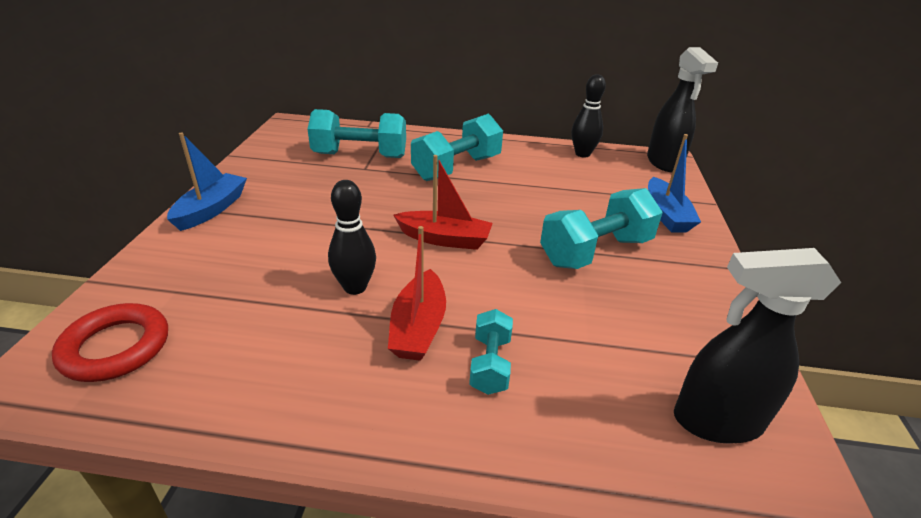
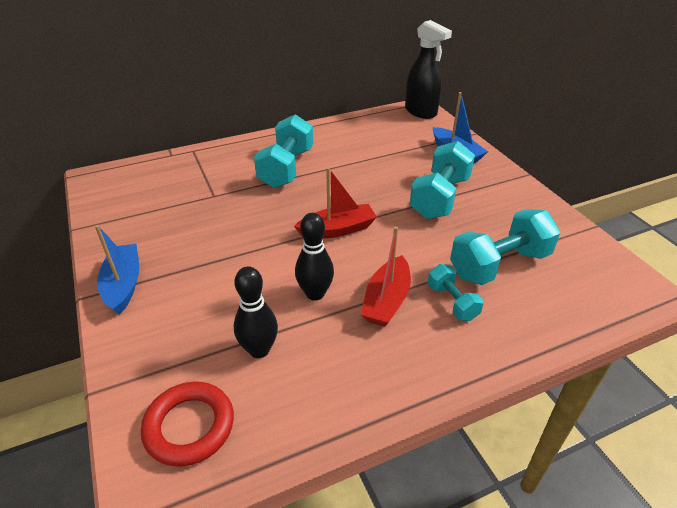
camera: 30 degrees left, 5 degrees up
(360, 155) = (197, 185): turquoise dumbbell -> turquoise dumbbell (499, 265)
(418, 327) = (386, 300): red boat -> red boat turned 45 degrees clockwise
(582, 154) = (363, 123): black bowling pin -> black bowling pin (259, 350)
(716, 421) = (587, 274): black spray bottle -> none

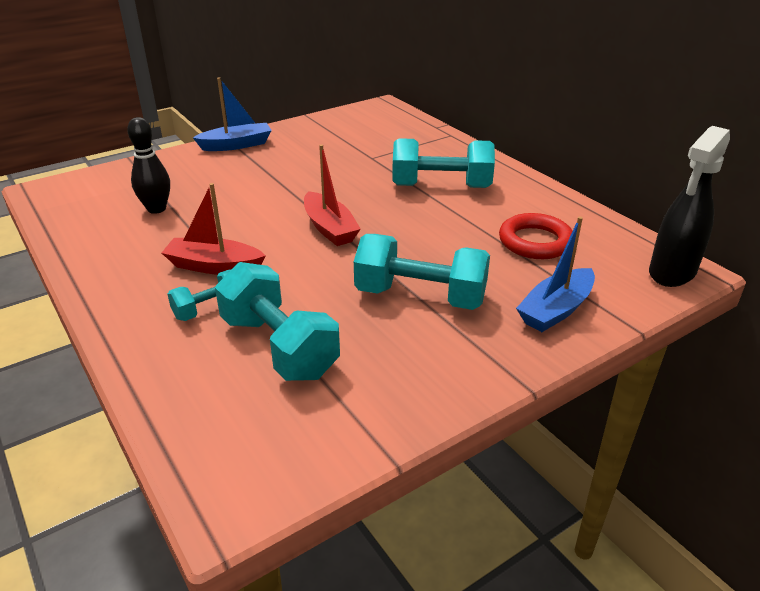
camera: 80 degrees right, 5 degrees down
(189, 426) = (88, 194): red ring -> red ring (535, 242)
(315, 293) = (225, 226): black bowling pin -> none

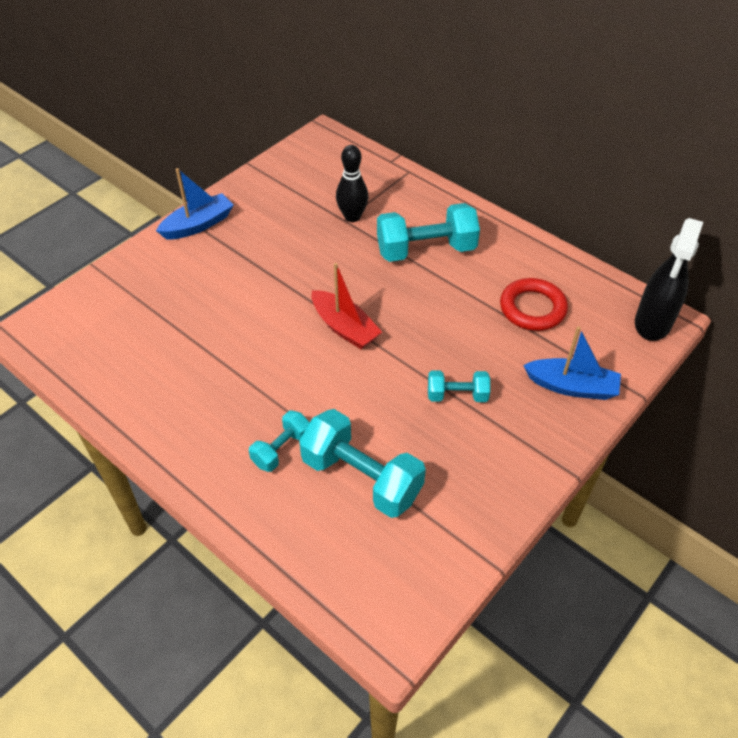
camera: 15 degrees left, 15 degrees up
(156, 209) = (164, 334): black bowling pin -> black bowling pin (352, 217)
(214, 266) = (260, 398): red boat -> none
(420, 296) = (457, 395): turquoise dumbbell -> turquoise dumbbell, size x0.54
(556, 310) = (571, 386): blue boat -> blue boat turned 105 degrees counterclockwise

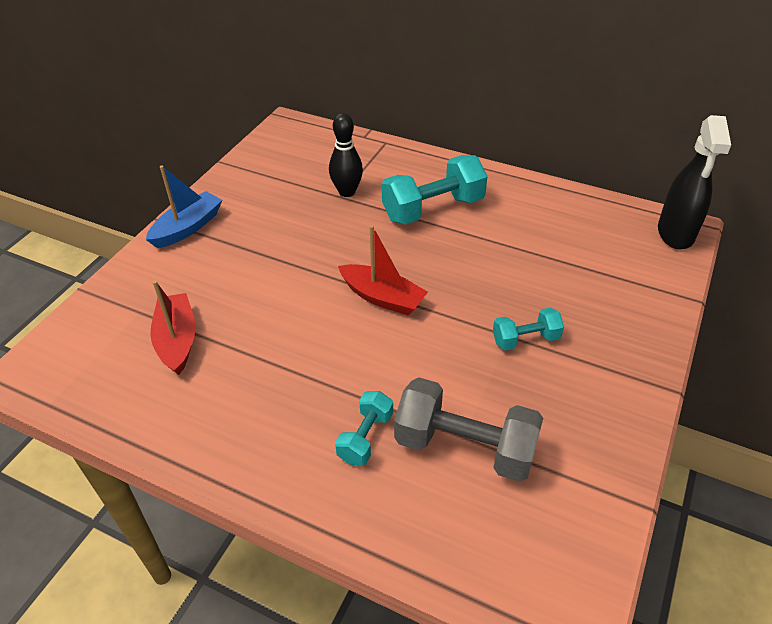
camera: 15 degrees left, 5 degrees down
(156, 329) = (177, 340): none -> red boat
(362, 478) = (465, 447): turquoise dumbbell -> grey dumbbell
(532, 308) = (559, 242): red ring -> none
(571, 386) = (631, 307): blue boat -> none

